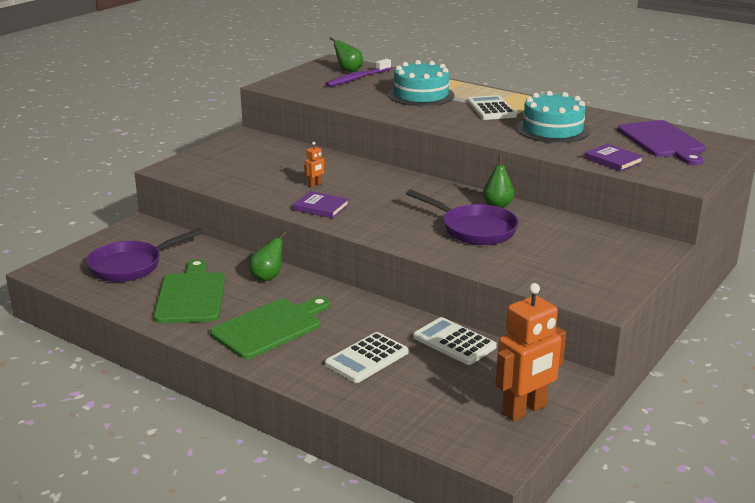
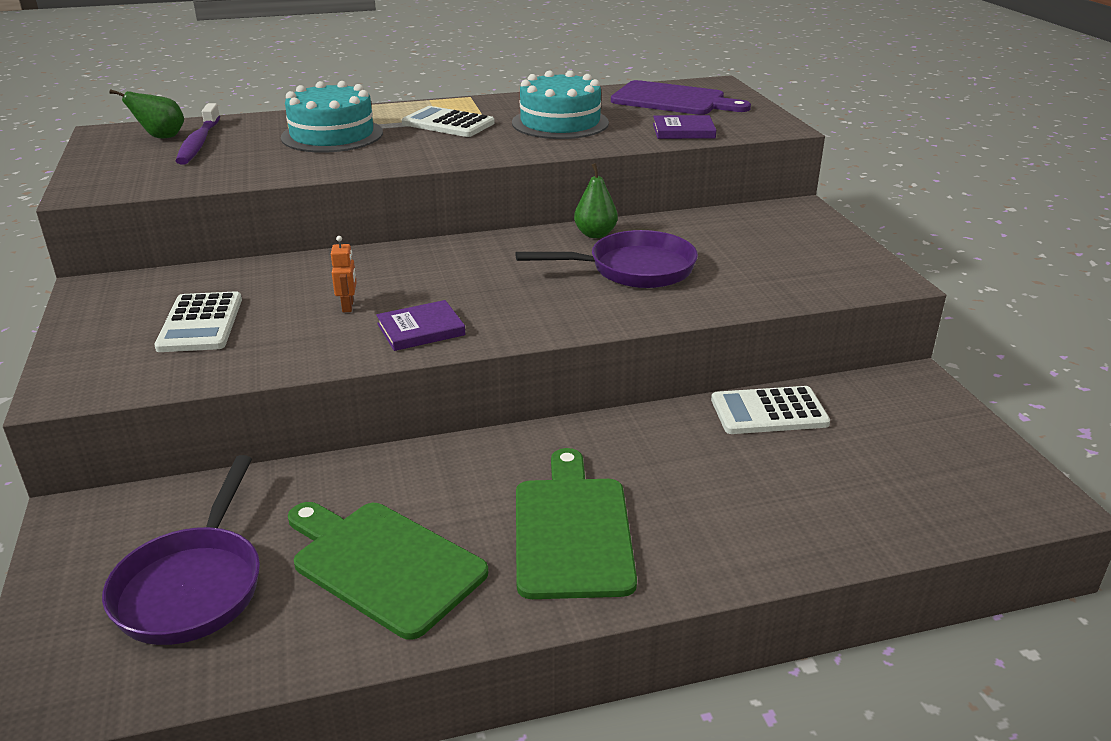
camera: 50 degrees left, 5 degrees up
(268, 277) = (432, 470): green pear -> none
(367, 358) = (741, 489): white calculator -> white calculator (201, 323)
(524, 410) = (957, 437): orange robot -> none

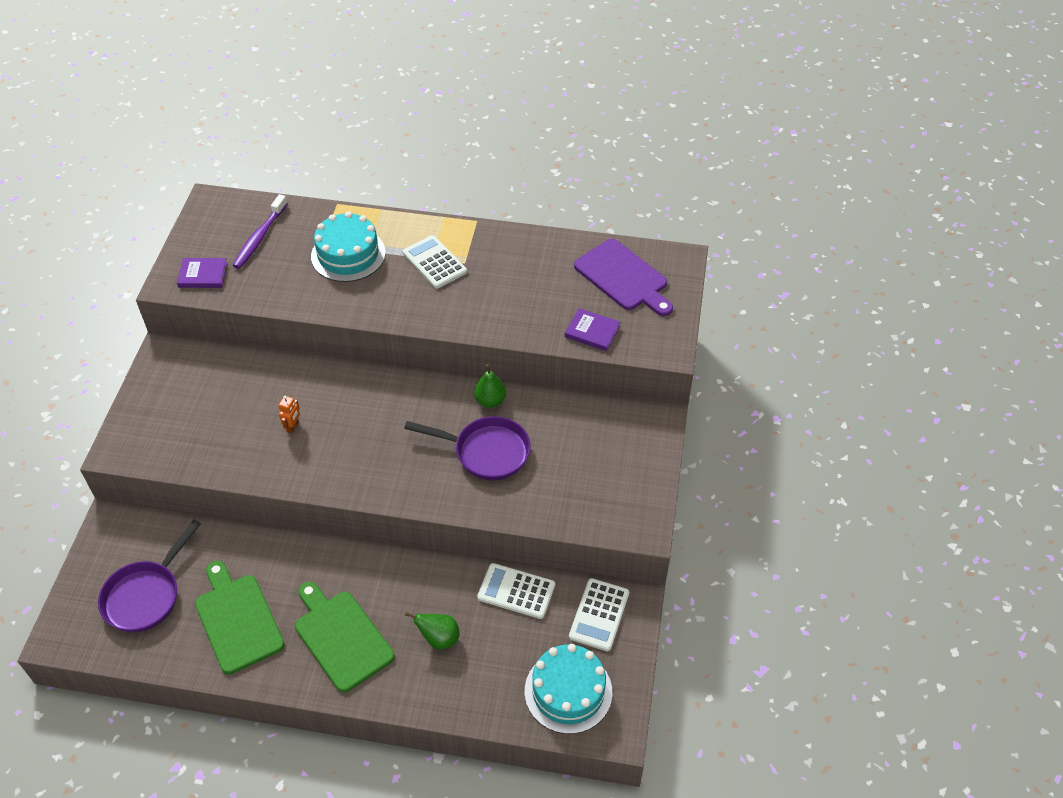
camera: 25 degrees right, 20 degrees up
(161, 137) = (240, 221): green pear -> green pear (439, 638)
(201, 323) = (206, 413): white calculator -> white calculator (599, 615)
(421, 329) = (321, 467): purple book -> purple book (203, 275)
(560, 123) = (513, 288): turquoise cake -> turquoise cake (568, 691)
(572, 531) = (341, 637): green cutting board -> green cutting board turned 60 degrees counterclockwise

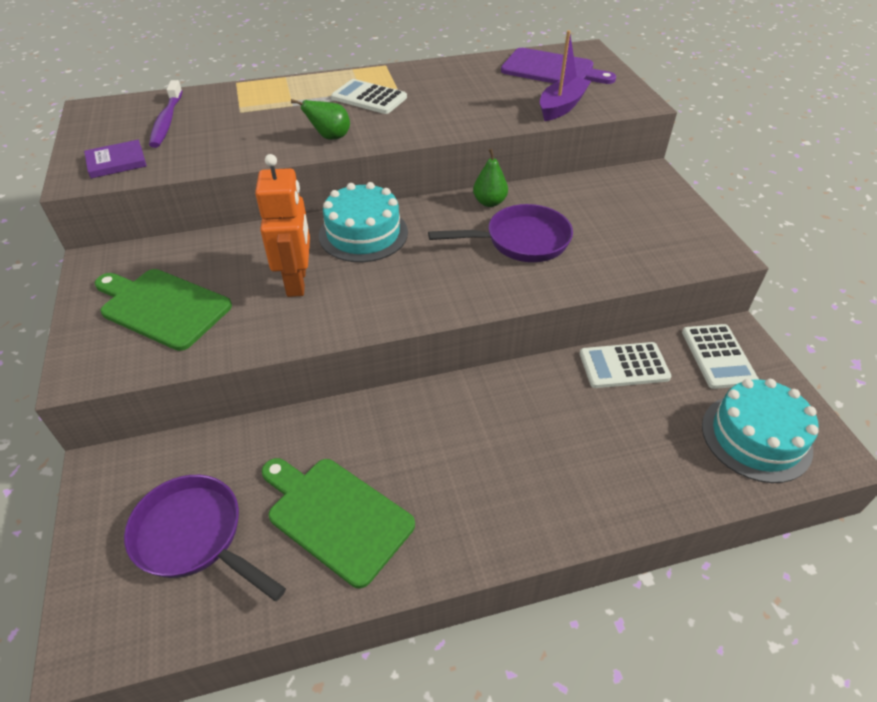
camera: 25 degrees left, 5 degrees down
(146, 595) = (195, 537): purple pan -> purple pan turned 120 degrees clockwise
(293, 427) = (297, 282): orange robot -> orange robot, size x2.32
(341, 637) = (476, 483): green cutting board -> green cutting board (162, 307)
(348, 254) = (275, 112): turquoise cake -> turquoise cake (363, 233)
(439, 638) = (585, 440): green pear -> green pear (330, 137)
(592, 331) = (561, 107): purple book -> purple boat

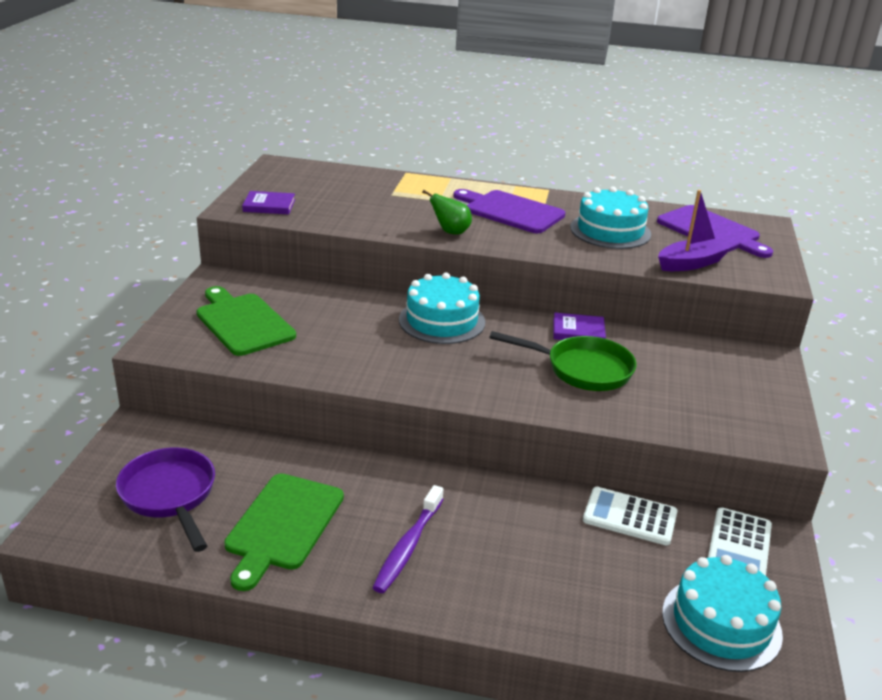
camera: 25 degrees right, 15 degrees down
(167, 121) = (328, 187): purple toothbrush -> purple toothbrush (408, 546)
(297, 282) = (359, 338): orange robot -> none
(336, 516) = (283, 525): green cutting board -> green cutting board turned 135 degrees counterclockwise
(369, 98) = (510, 211): white calculator -> purple cutting board
(471, 93) = (610, 231): none -> turquoise cake
(489, 202) = (578, 331): green pear -> purple book
(521, 241) = (582, 369): purple pan -> green pan

